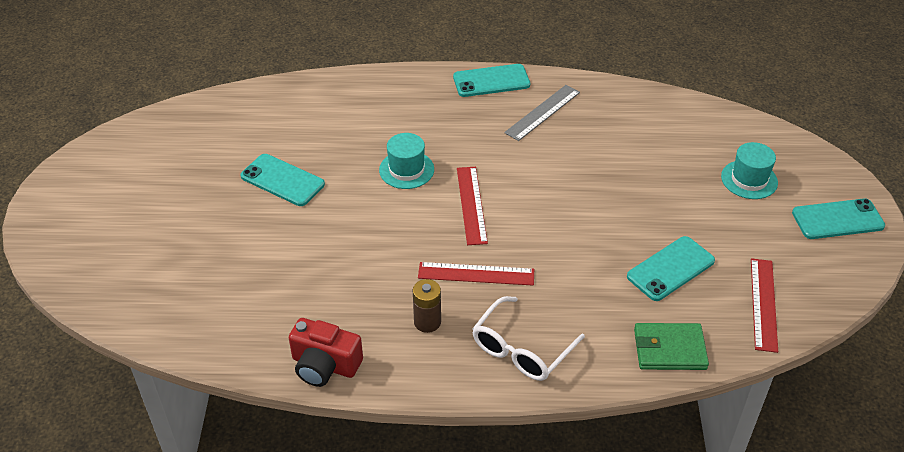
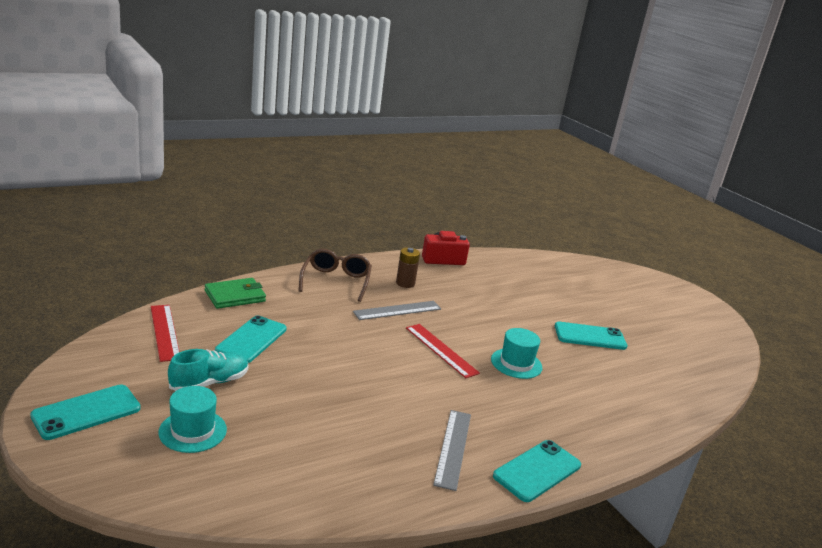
camera: 145 degrees right, 20 degrees down
(476, 274) = (397, 310): red ruler -> grey ruler
(522, 349) = (336, 281): white glasses -> brown glasses
(726, 224) = (209, 383): none -> turquoise shoe

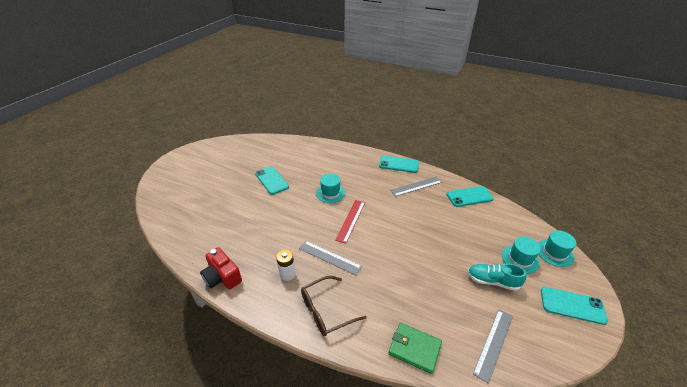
camera: 120 degrees left, 15 degrees up
(144, 474) = (554, 253): none -> turquoise hat
(165, 332) = (493, 343): red ruler -> grey ruler
(251, 340) = (442, 296): turquoise phone -> turquoise phone (469, 196)
(405, 283) = (287, 274): brown battery -> white battery

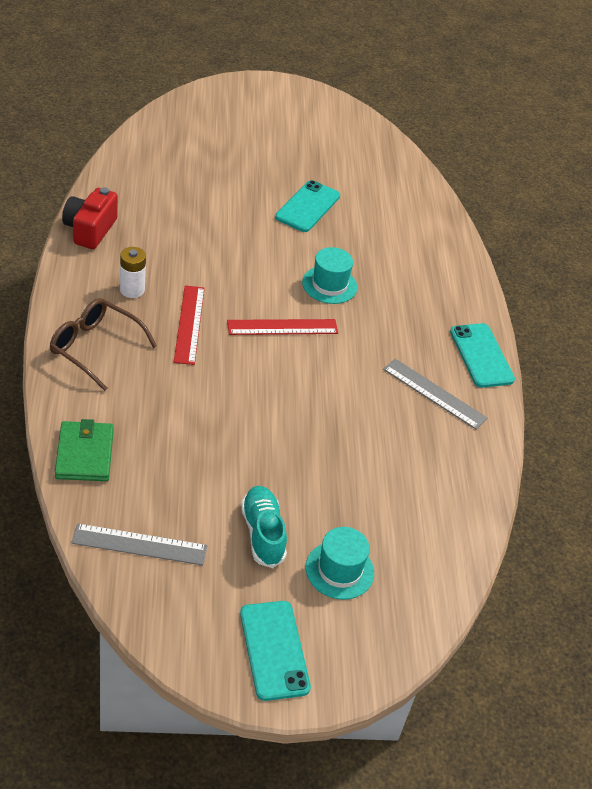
camera: 55 degrees right, 5 degrees up
(329, 257) = (189, 324): grey ruler -> red ruler
(469, 196) = (463, 478): turquoise phone -> none
(554, 253) = (391, 624): turquoise hat -> none

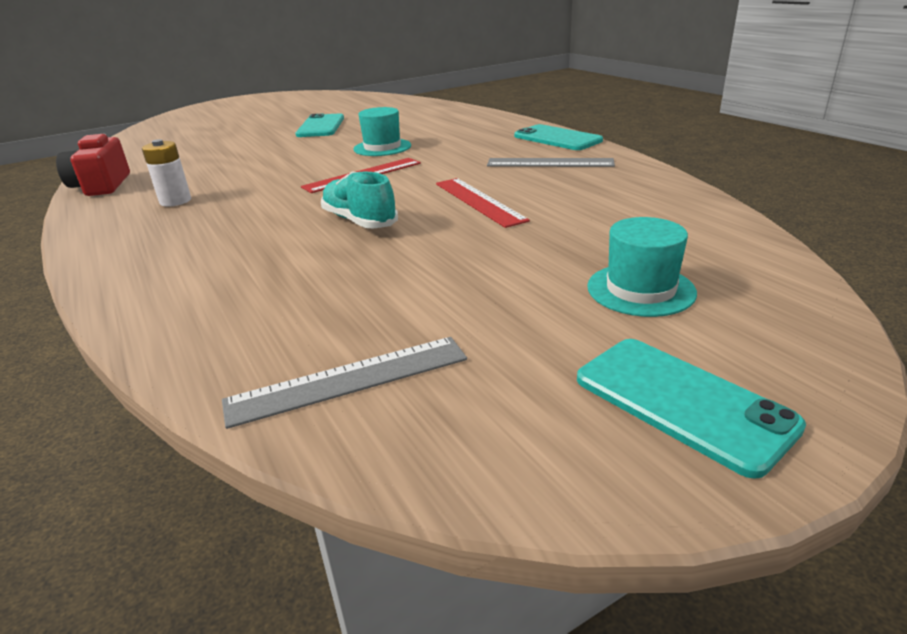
camera: 20 degrees left, 15 degrees down
(84, 454) = (189, 326): green wallet -> none
(95, 348) = (152, 245): brown glasses -> none
(189, 324) = (261, 200): red ruler -> red ruler (479, 201)
(263, 533) = (510, 299): turquoise shoe -> turquoise shoe (359, 221)

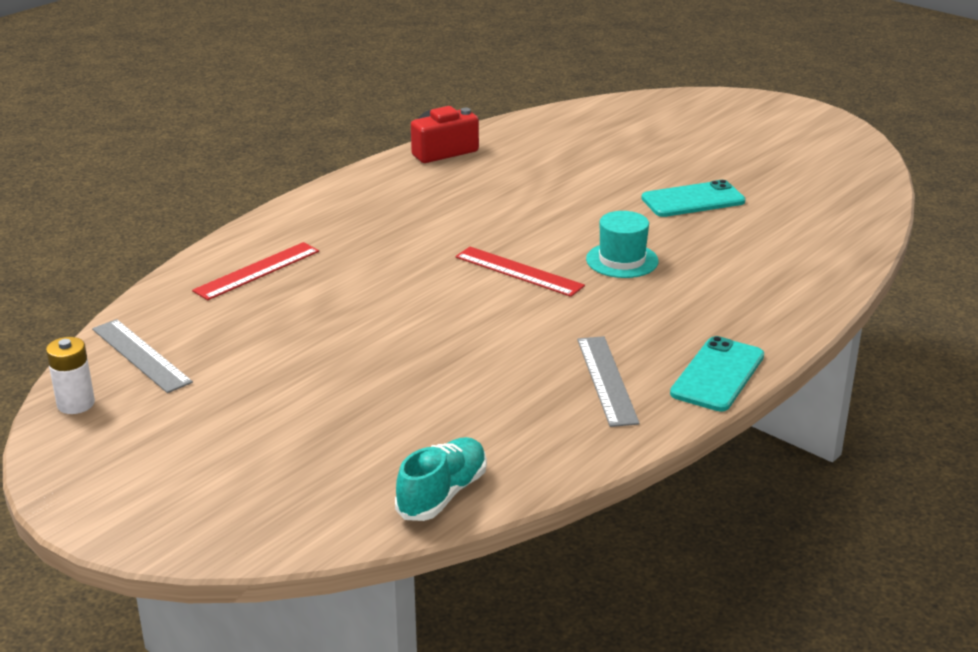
camera: 70 degrees right, 0 degrees up
(175, 201) = (414, 199): white battery -> white battery (76, 404)
(359, 221) = (391, 299): turquoise shoe -> turquoise shoe (442, 494)
(479, 201) = (461, 352): red ruler -> red ruler (257, 271)
(640, 289) = (280, 458): turquoise hat -> none
(682, 402) = (126, 479): turquoise phone -> none

